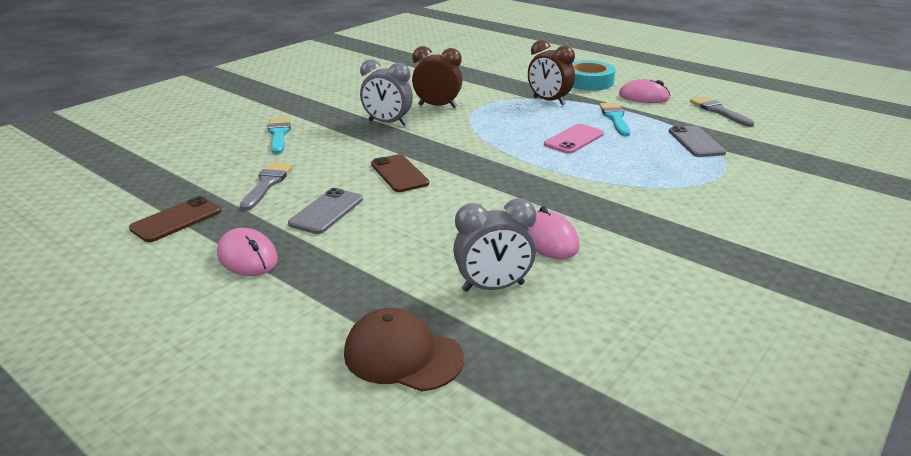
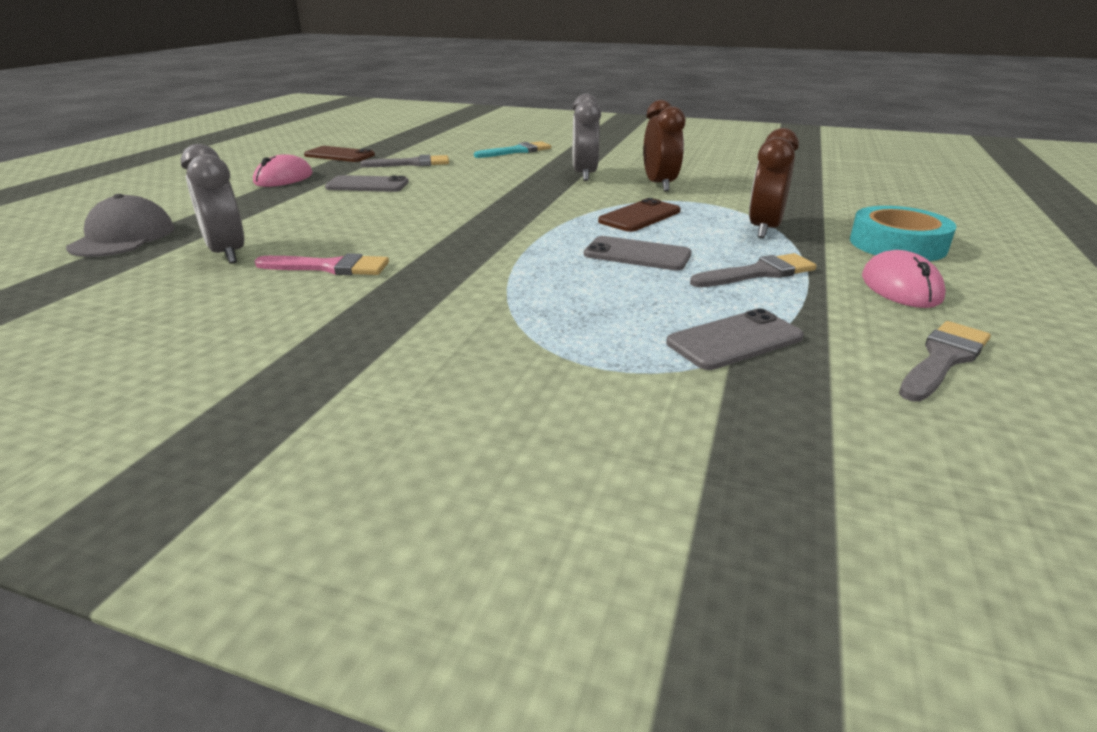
camera: 70 degrees right, 0 degrees up
(399, 174) = (460, 194): brown phone -> brown phone (640, 216)
(403, 355) = (123, 237): brown cap -> grey cap
(550, 240) = (330, 267): pink mouse -> pink brush
(574, 139) = (637, 254): pink phone -> grey phone
(615, 118) = (758, 273): turquoise brush -> grey brush

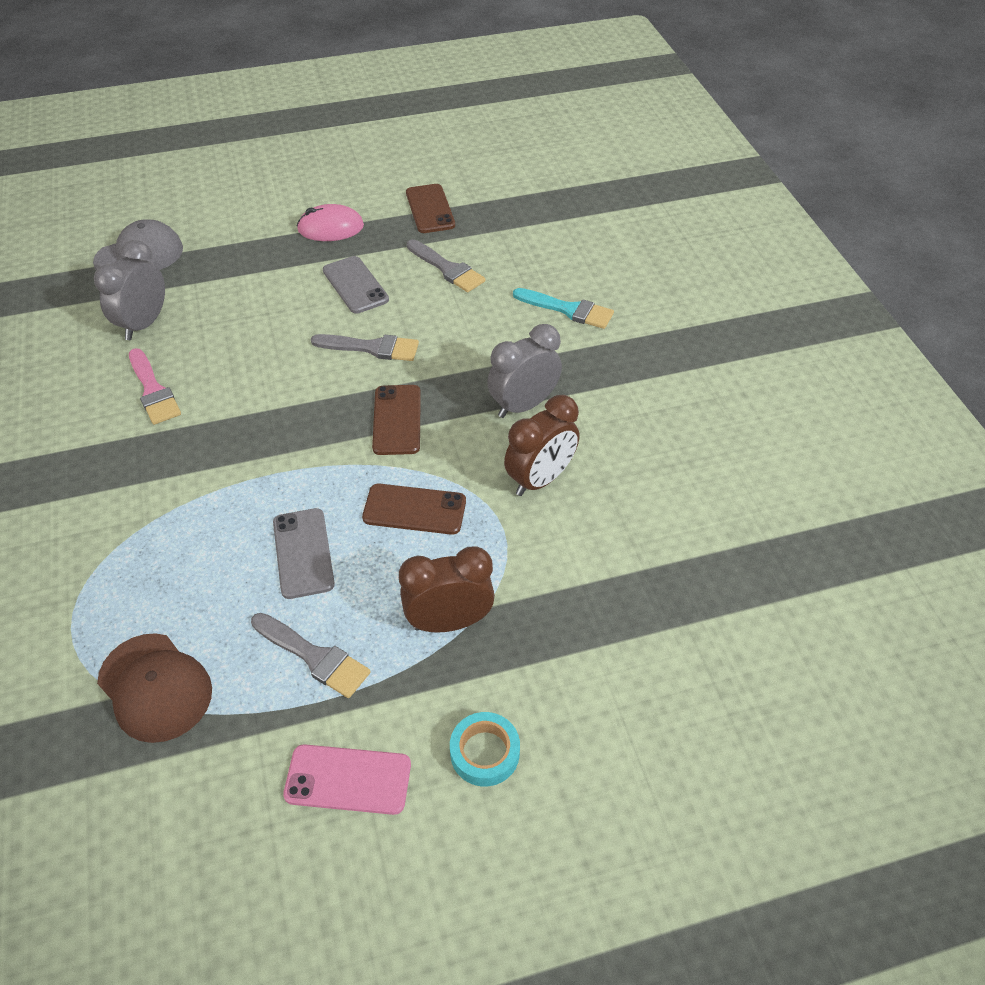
camera: 55 degrees right, 20 degrees up
(538, 203) = (397, 420): none -> brown phone
(734, 340) = (155, 687): grey phone -> brown cap
(897, 244) = (485, 752): turquoise tape -> turquoise tape, size x0.64
(900, 287) = (348, 779): pink mouse -> pink phone
(943, 359) = (193, 840): grey brush -> grey brush (372, 348)

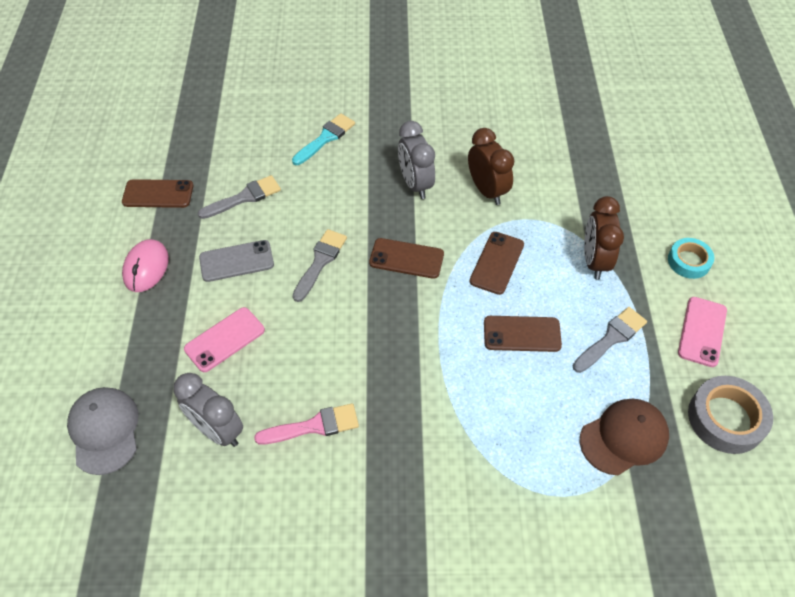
camera: 75 degrees left, 5 degrees up
(194, 820) = (726, 418): none -> grey tape
(251, 302) = (225, 339): none -> pink phone
(303, 553) = (522, 334): grey phone -> brown phone

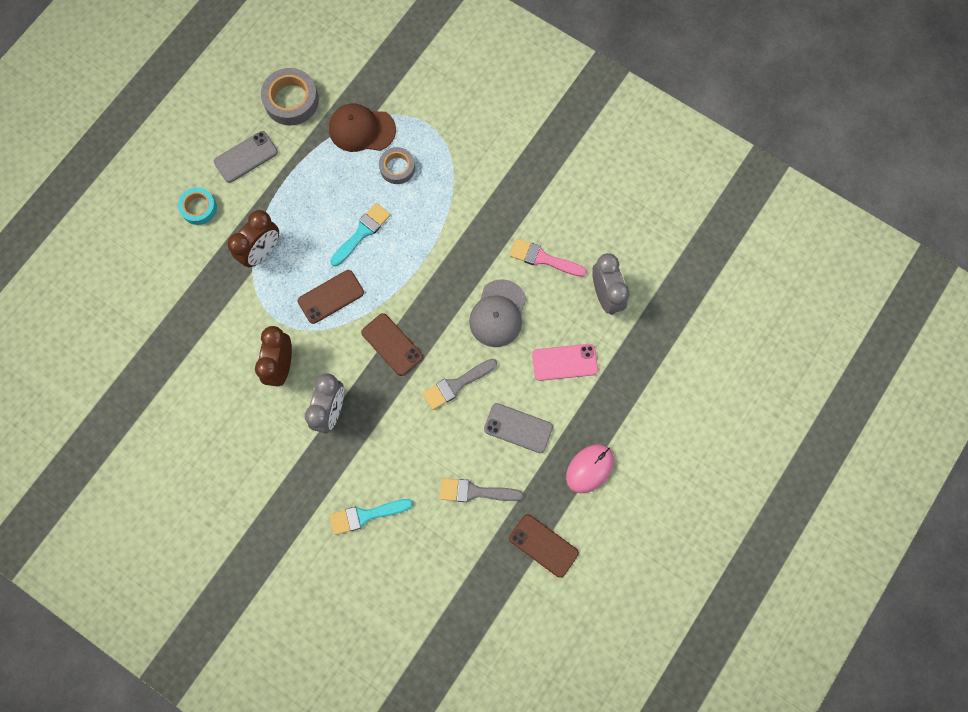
camera: 145 degrees left, 20 degrees up
(104, 431) = (679, 343): grey cap -> grey cap (498, 313)
(522, 334) = (362, 232): brown phone -> turquoise brush
(548, 421) = (397, 167): none -> grey tape
(611, 338) = (307, 191): grey brush -> none
(702, 331) = (246, 157): pink phone -> grey phone

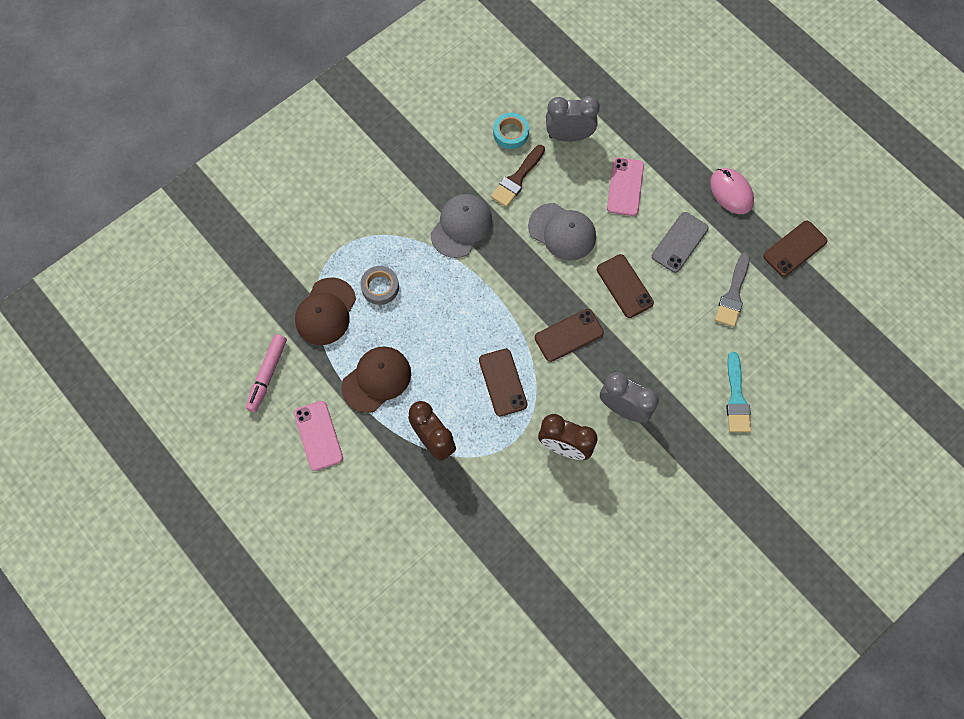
camera: 75 degrees left, 5 degrees down
(199, 208) = (362, 497): turquoise tape -> turquoise tape (510, 133)
(246, 157) = (318, 435): grey phone -> pink phone
(291, 100) = (267, 375): grey tape -> pink marker
(308, 189) = (376, 379): none -> brown cap
(362, 232) = (441, 336): turquoise brush -> none
(456, 385) = (624, 286): grey brush -> brown phone
(477, 221) = (461, 226): none -> grey cap
(543, 258) = (517, 179): pink brush -> brown brush

